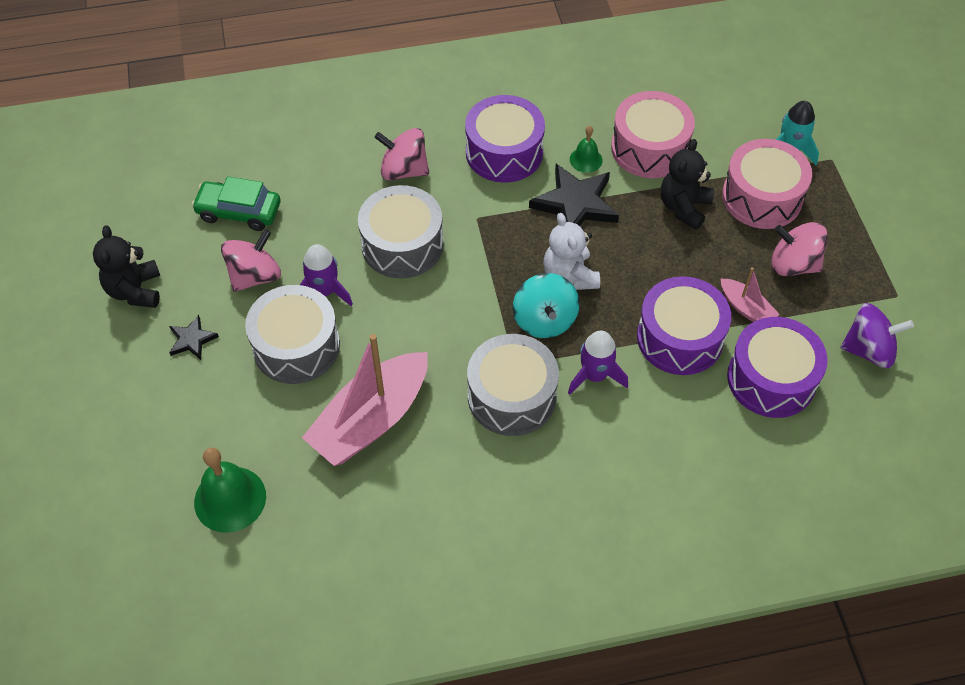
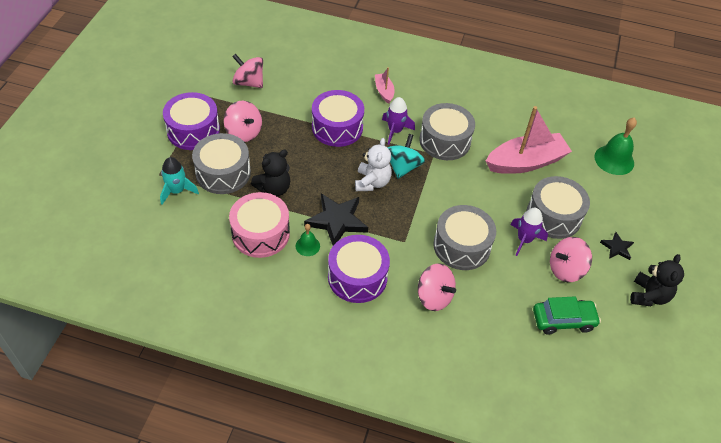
camera: 155 degrees left, 5 degrees down
(239, 212) = (563, 320): green car -> green car turned 45 degrees counterclockwise
(746, 308) = (290, 124): pink boat -> pink boat (384, 91)
(762, 197) = (223, 173): pink drum -> grey drum
(771, 379) = (308, 92): purple drum -> purple drum (193, 130)
(868, 350) = (249, 82): purple spinning top -> pink spinning top

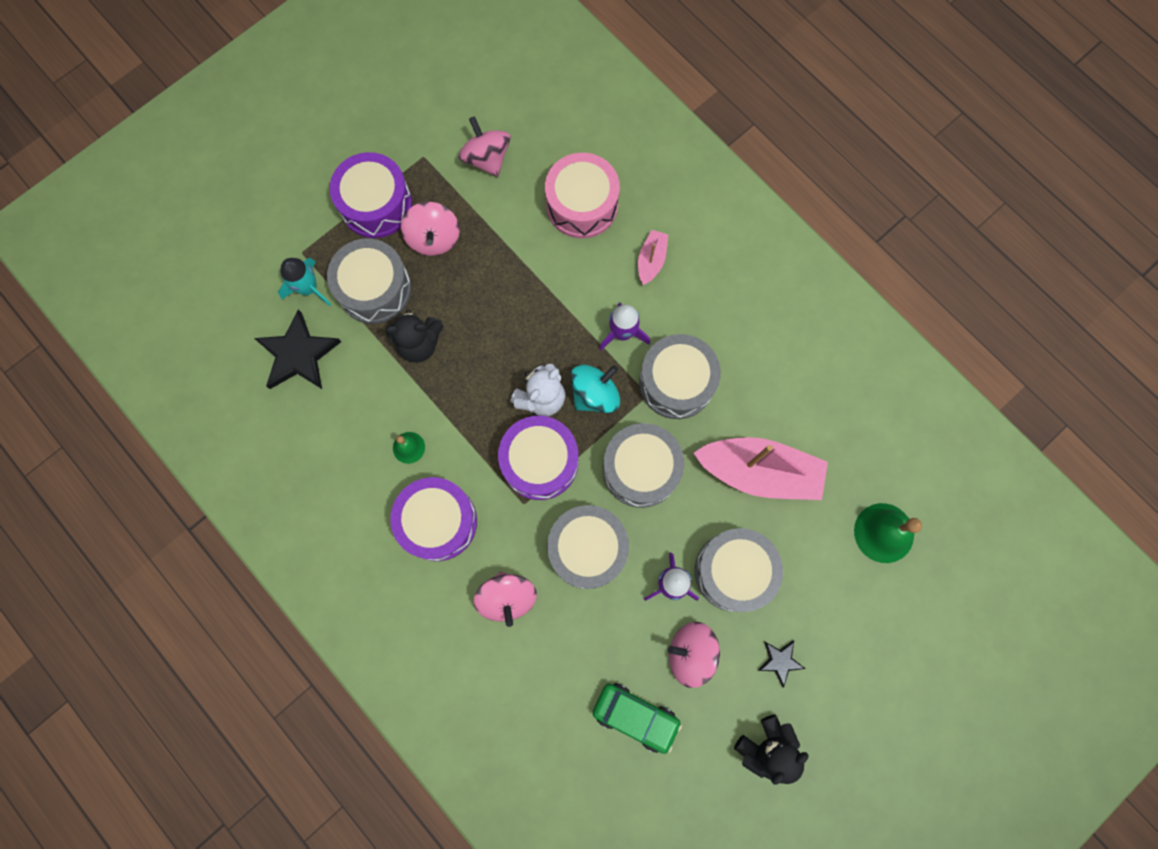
camera: 35 degrees right, 25 degrees up
(260, 233) = (366, 401): pink drum -> pink drum (582, 205)
(337, 127) = (552, 289): purple drum -> purple drum (540, 462)
(337, 221) = (464, 431): black star -> black star (298, 354)
(459, 191) = (641, 469): none -> grey drum

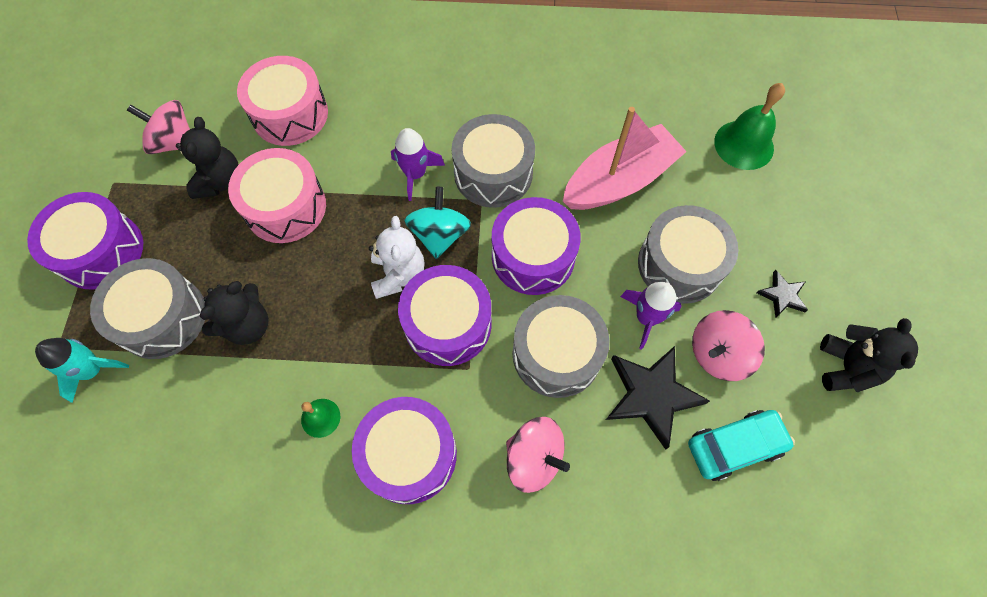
camera: 45 degrees left, 10 degrees down
(298, 354) = (134, 435): black star -> black star (651, 395)
(434, 238) = (182, 234): pink spinning top -> none
(490, 218) = (220, 181): none -> black teddy bear
(515, 278) = (285, 207): none -> pink drum
(635, 716) = (734, 446): green car -> turquoise car
(641, 469) = (533, 256): grey drum -> purple drum
(651, 260) = (385, 109): pink boat -> none

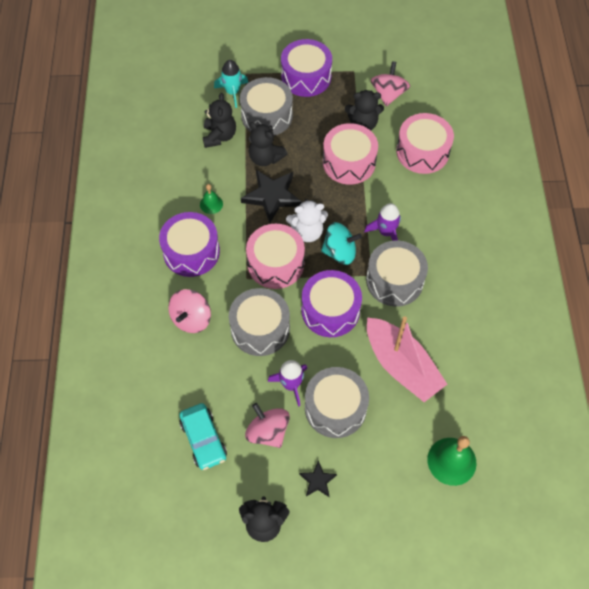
camera: 85 degrees right, 5 degrees down
(183, 397) = (219, 136): none -> black teddy bear
(448, 324) = (276, 263): purple drum -> pink drum
(651, 395) = (235, 387): black star -> black star (272, 196)

